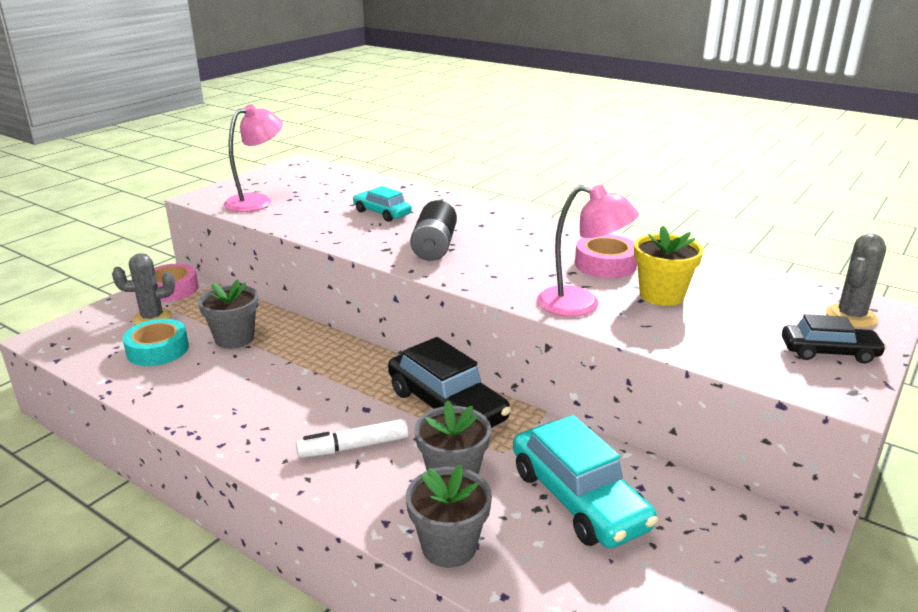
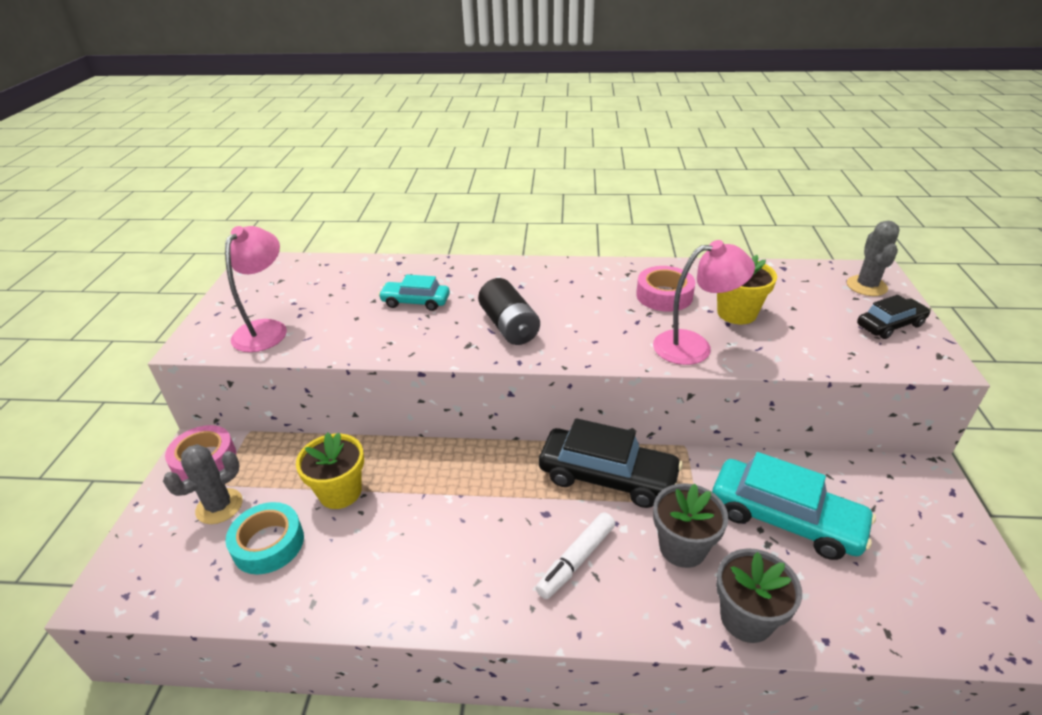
camera: 30 degrees left, 10 degrees up
(234, 338) = (340, 492): grey flower pot -> yellow flower pot

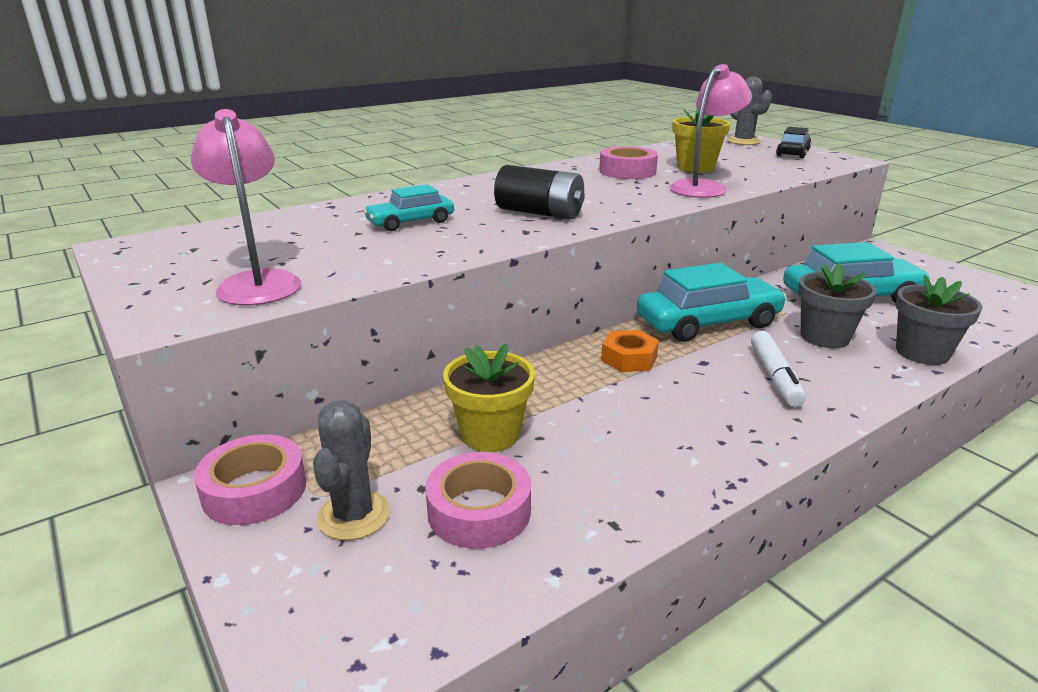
camera: 40 degrees left, 10 degrees down
(268, 544) = (479, 510): turquoise tape -> pink tape
(500, 479) = (629, 358): none -> orange nut
(607, 477) = (708, 323): black car -> turquoise car

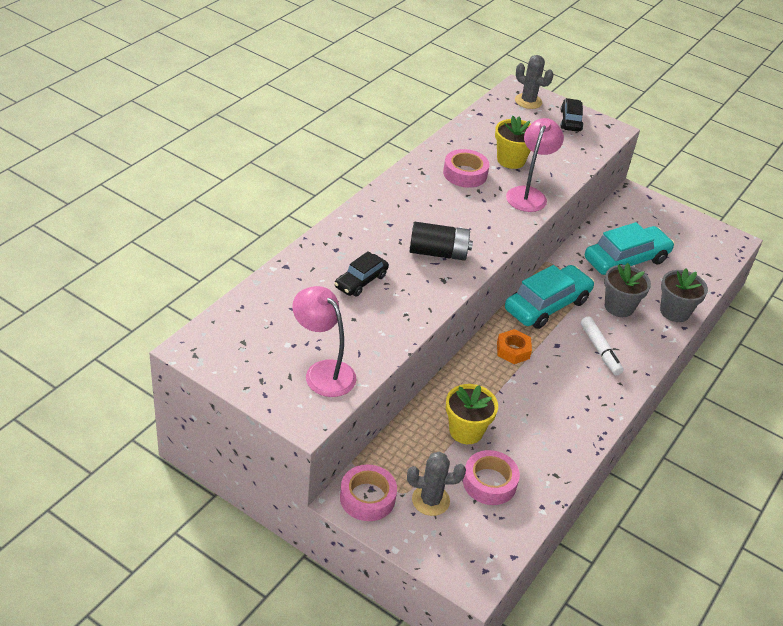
camera: 25 degrees left, 15 degrees up
(354, 515) = (430, 500): grey cactus -> grey cactus turned 75 degrees counterclockwise
(410, 222) = (361, 281): turquoise car -> black car

